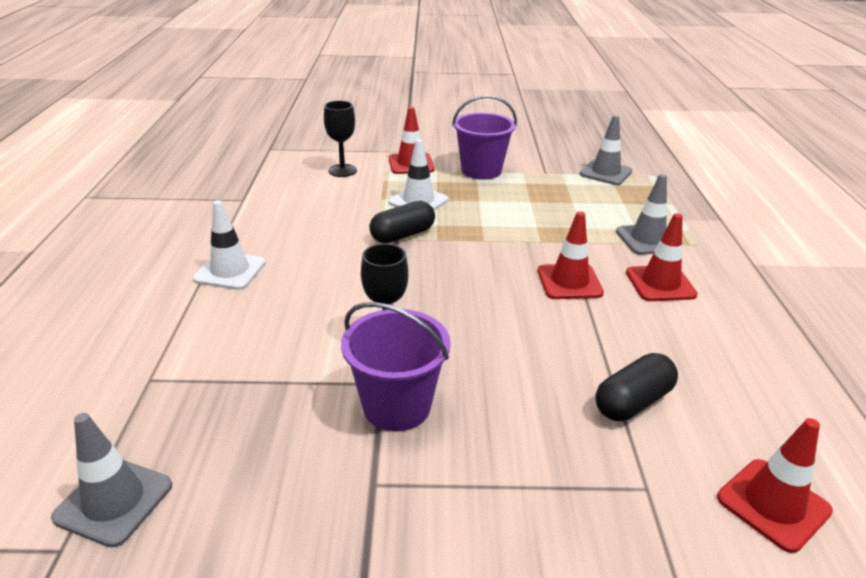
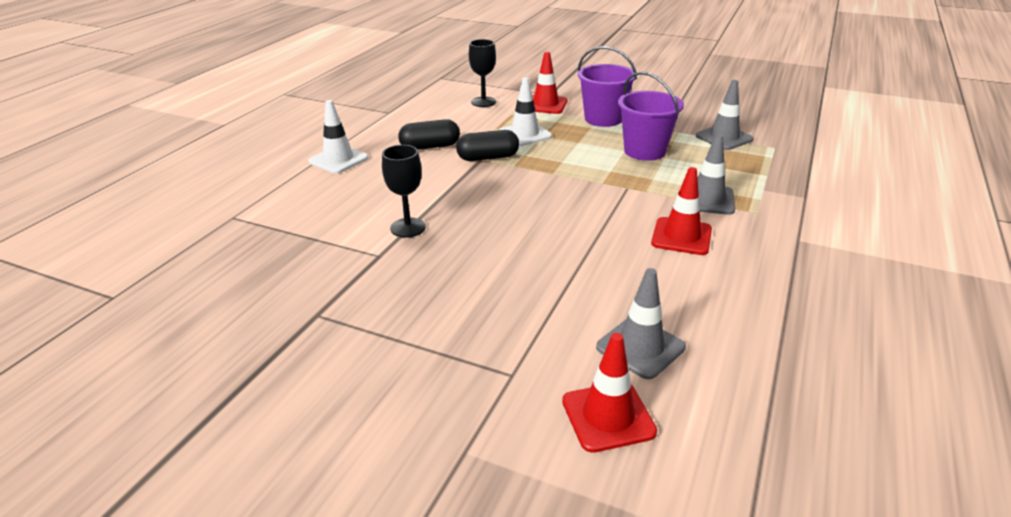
camera: 25 degrees right, 0 degrees up
(114, 501) = (159, 280): grey traffic cone -> grey traffic cone (640, 347)
(396, 406) = (375, 272): purple bucket -> purple bucket (644, 151)
(569, 282) = (596, 218): red traffic cone -> none
(633, 402) = (562, 316): black capsule -> black capsule (430, 147)

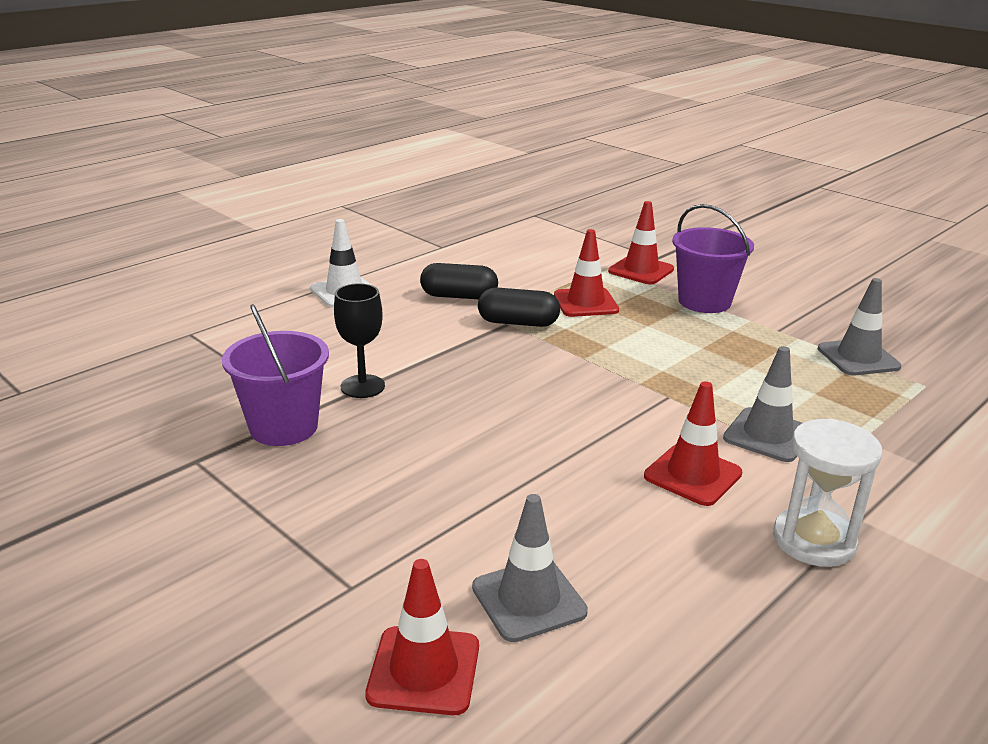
camera: 20 degrees right, 5 degrees down
(483, 102) = (564, 253): black goblet -> none
(525, 134) = (585, 303): white traffic cone -> red traffic cone
(644, 151) = (729, 354): purple bucket -> purple bucket (283, 427)
(783, 260) = (814, 540): none -> white hourglass

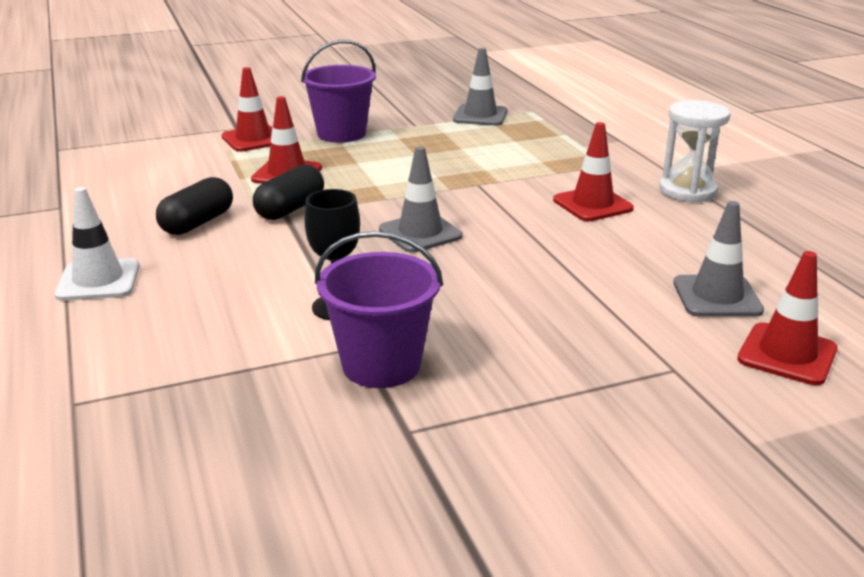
camera: 65 degrees left, 0 degrees up
(767, 435) = (558, 169): grey traffic cone -> grey traffic cone (420, 233)

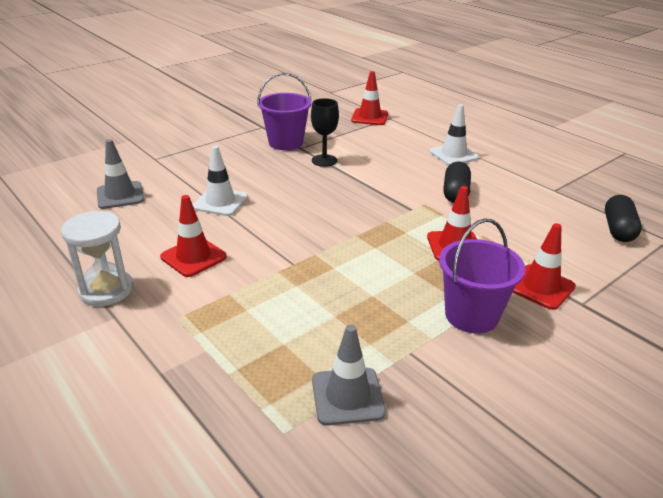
camera: 160 degrees right, 5 degrees up
(290, 209) = (412, 213): black capsule -> black capsule (618, 229)
(420, 233) = (311, 209): grey traffic cone -> none
(549, 261) = (220, 202): none -> white traffic cone
(787, 354) = (96, 172): red traffic cone -> red traffic cone (369, 117)

